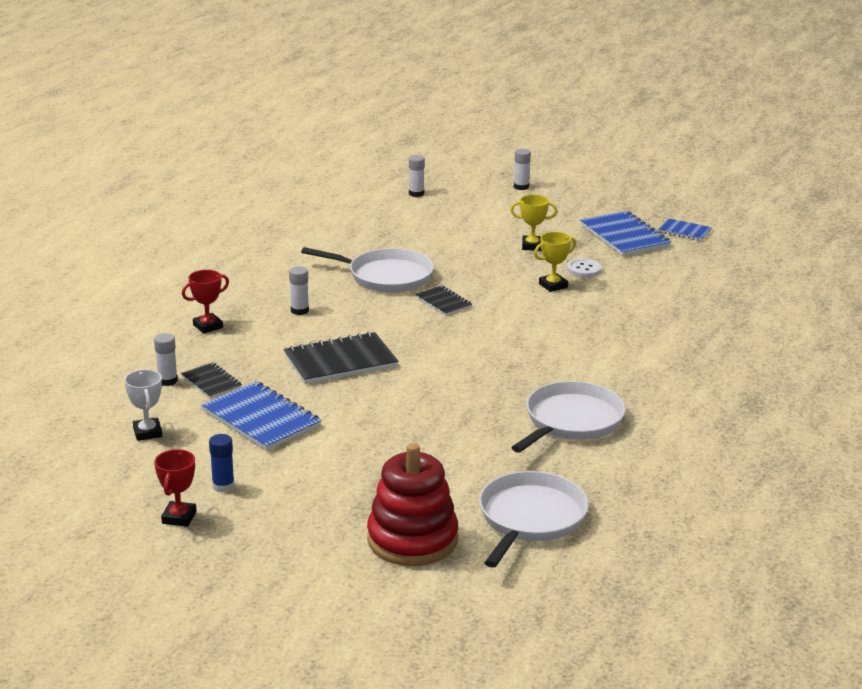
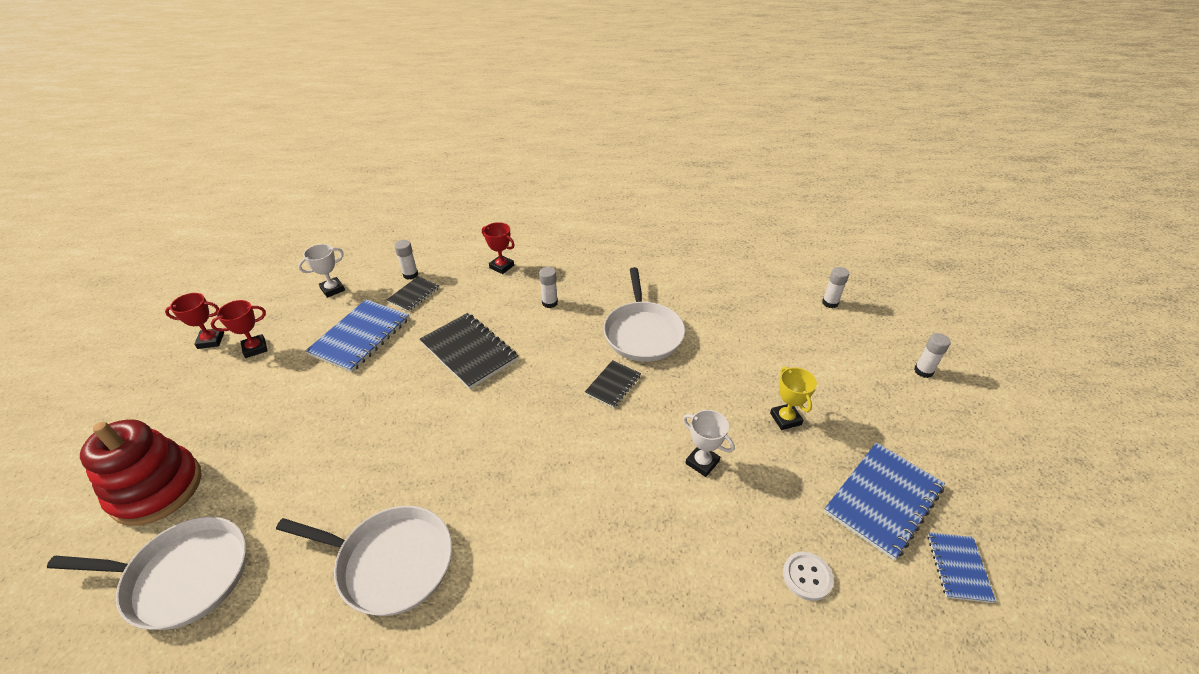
camera: 70 degrees right, 15 degrees up
(223, 486) = (255, 348): blue glue stick -> red trophy
(553, 285) = (702, 462): yellow trophy -> white trophy
(584, 269) = (762, 481): white button -> white button (807, 576)

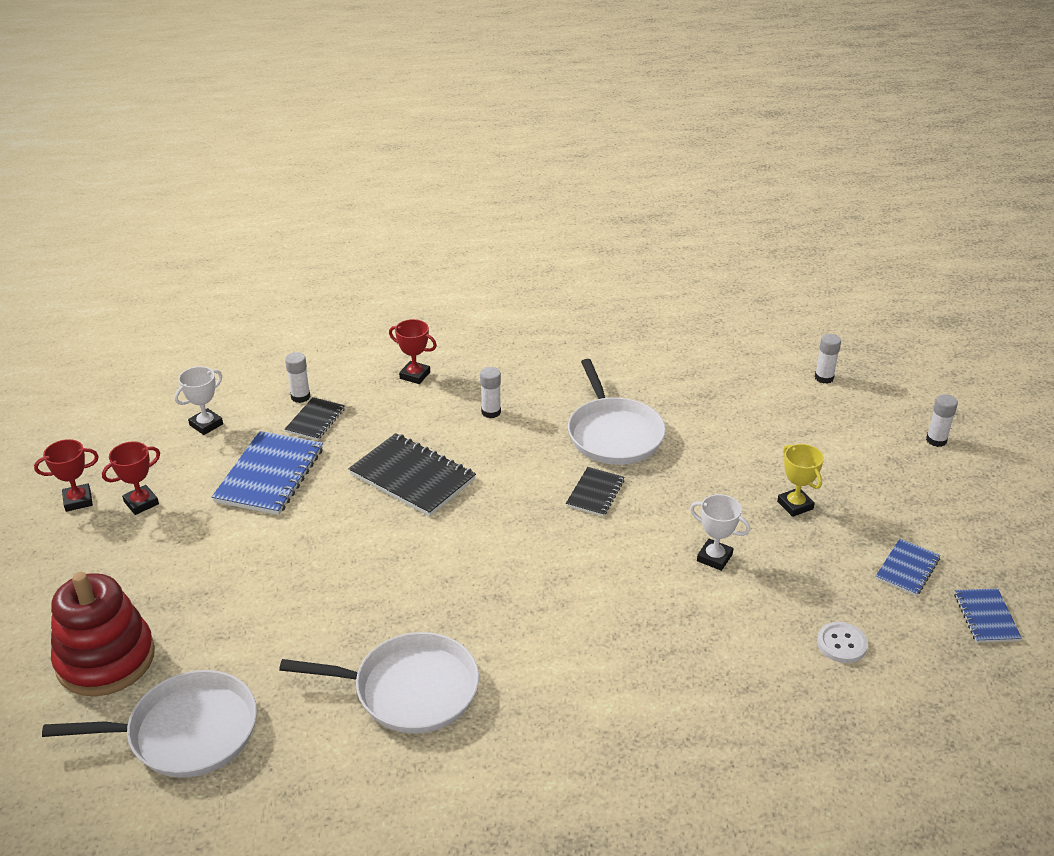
camera: 10 degrees left, 5 degrees down
(883, 500) = (907, 569): blue notebook -> blue notebook, size x0.56

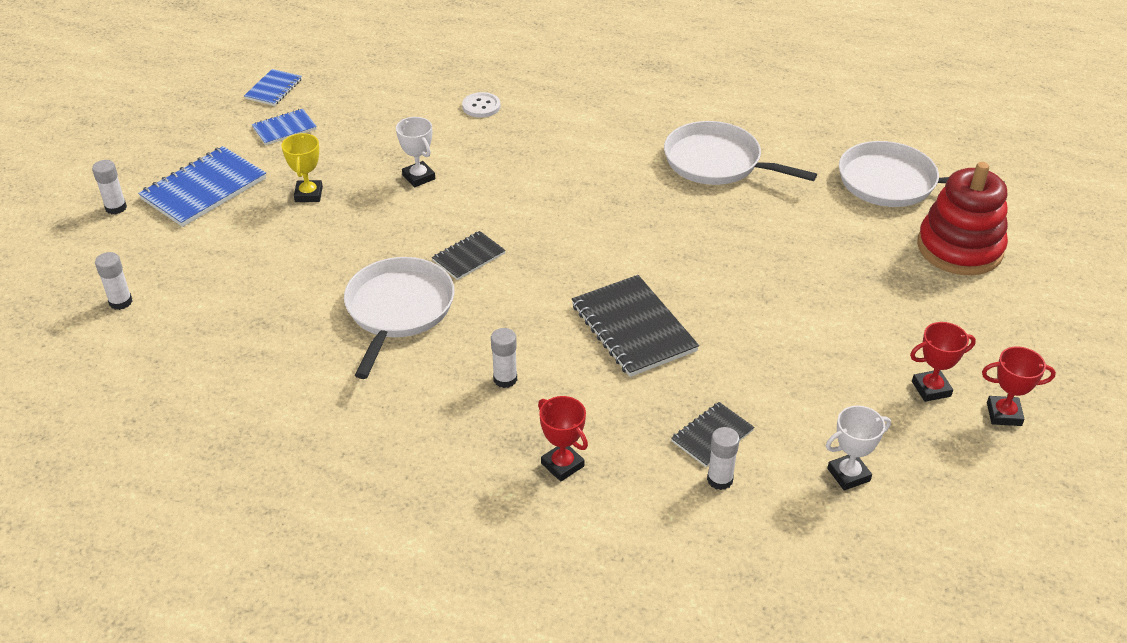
camera: 155 degrees left, 5 degrees up
(269, 475) = (784, 378): blue notebook -> blue notebook (204, 189)
(841, 644) = (390, 103): white button -> white button (481, 106)

